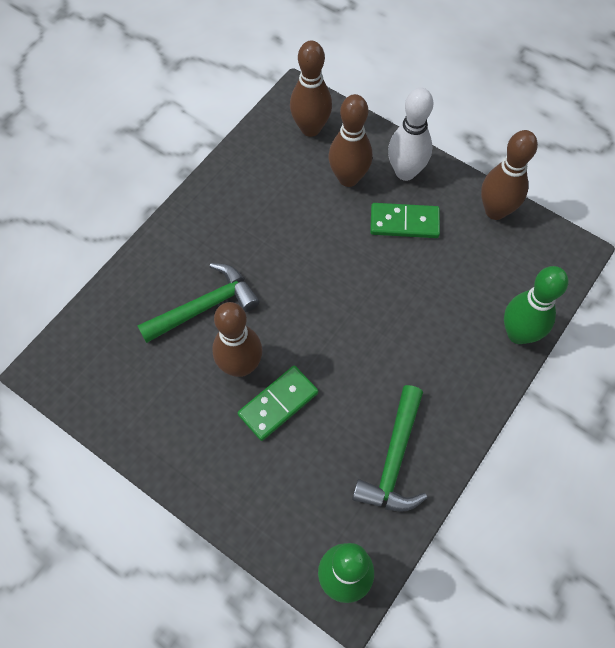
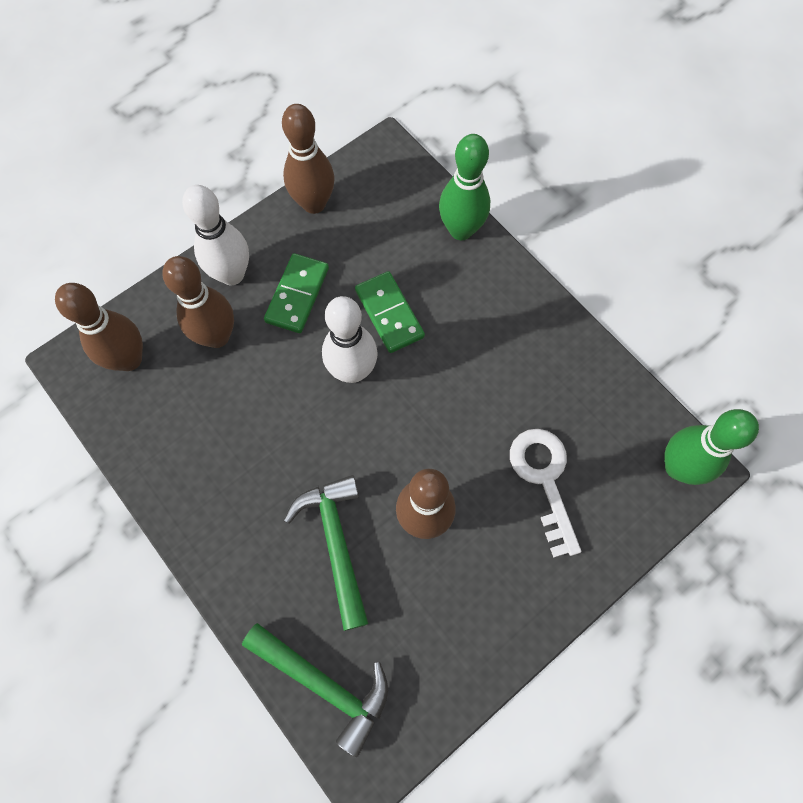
camera: 75 degrees left, 5 degrees up
(278, 404) = (480, 486): green domino -> green domino (389, 313)
(298, 456) = (544, 479): none -> white key
(350, 281) = (352, 371): none -> white bowling pin
(394, 459) = (567, 385): green hammer -> green hammer (324, 684)

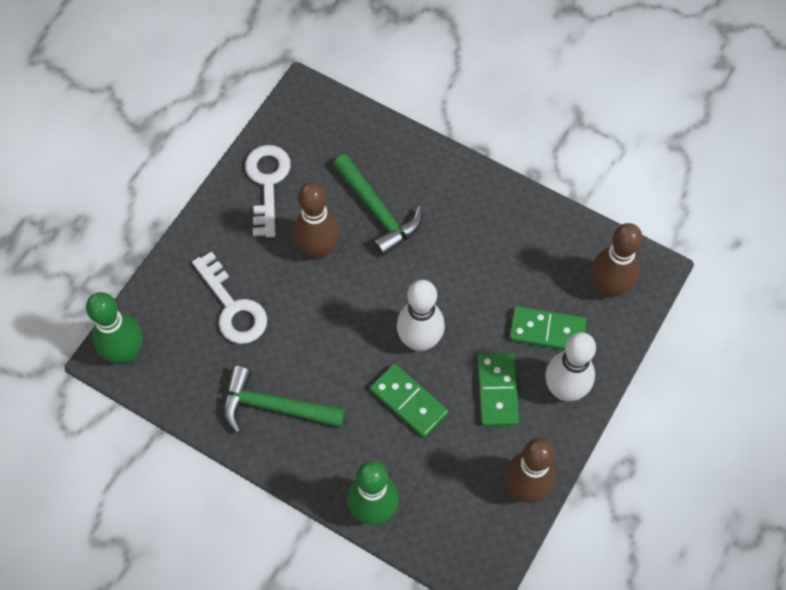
camera: 160 degrees right, 5 degrees down
(217, 336) = (547, 331): brown bowling pin -> green domino
(324, 684) = (349, 127): green hammer -> green hammer (275, 407)
(458, 635) = (267, 183): none -> white key

